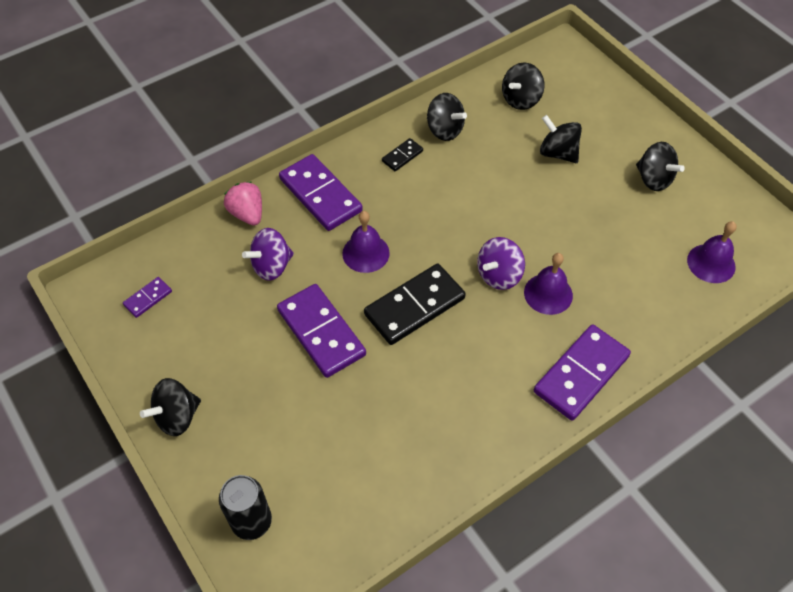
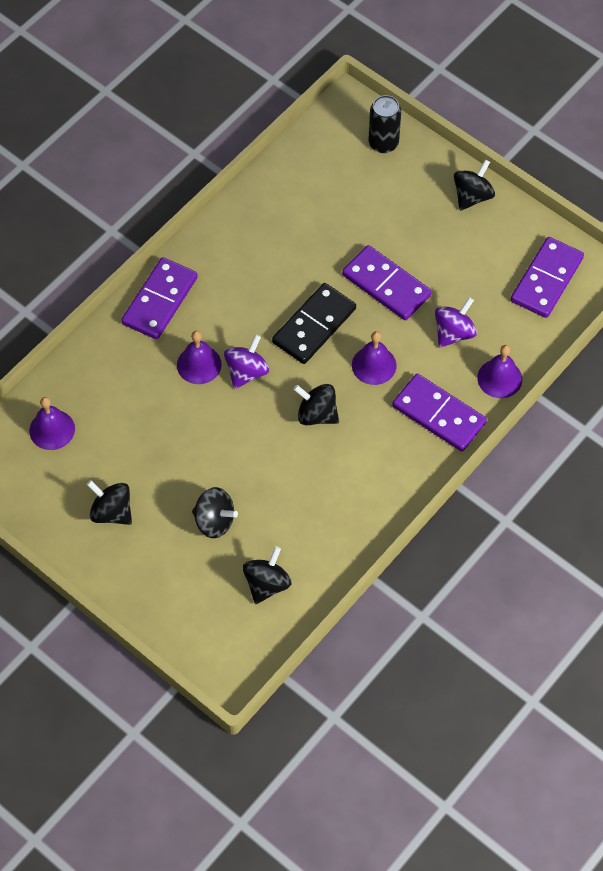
camera: 165 degrees right, 5 degrees up
(148, 298) = (547, 280): purple domino -> purple domino, size x2.09
(247, 214) = (499, 378): pink strawberry -> purple bell
(402, 156) = (374, 479): black domino -> none
(444, 130) = (339, 522): black spinning top -> black spinning top (316, 414)

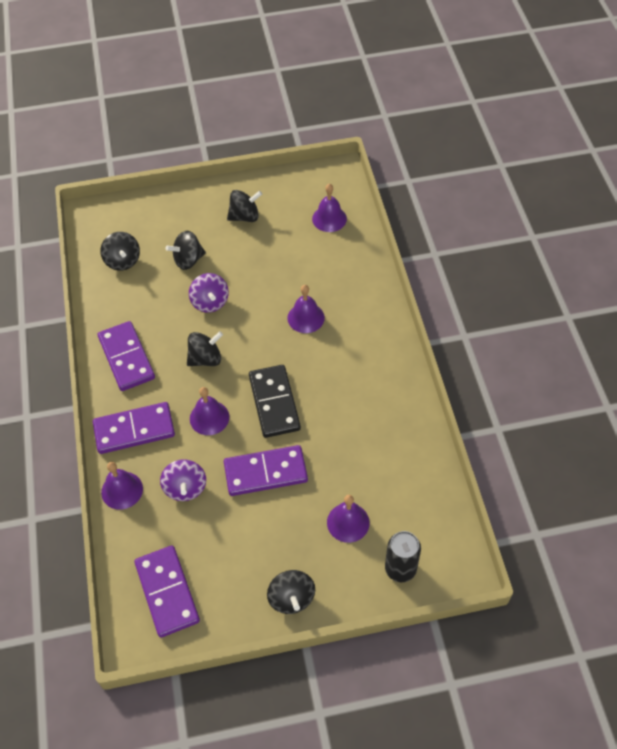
camera: 130 degrees right, 5 degrees down
(159, 300) = (377, 326): purple domino -> purple domino (127, 358)
(246, 372) = (275, 340): purple spinning top -> purple spinning top (210, 302)
(377, 200) = (348, 522): none -> purple bell

